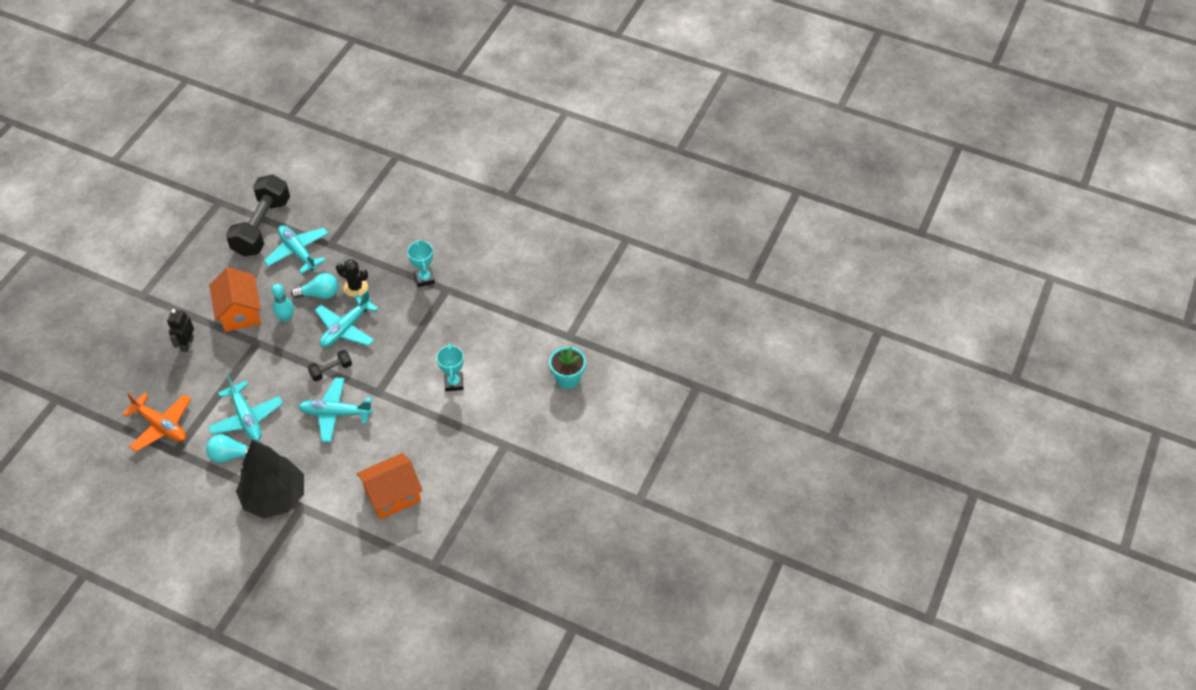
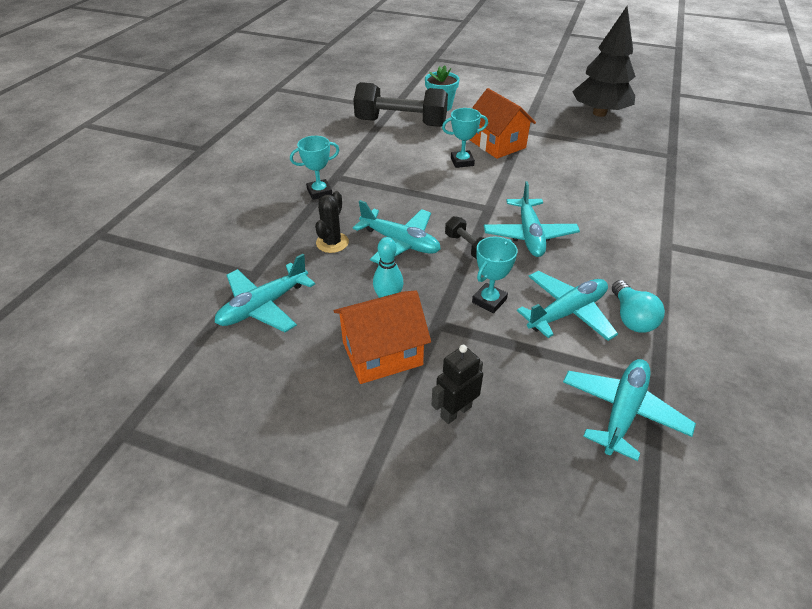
camera: 95 degrees left, 10 degrees down
(161, 426) = (622, 411): orange plane -> turquoise plane
(187, 344) = (455, 411): black robot -> black robot turned 135 degrees clockwise
(262, 226) = (201, 357): black dumbbell -> black dumbbell (401, 123)
(270, 374) = (489, 301): none -> turquoise trophy
(274, 497) = (667, 267): black tree -> black tree (599, 113)
(319, 294) = (344, 273): turquoise light bulb -> none
(392, 495) = (613, 185): orange house -> orange house (497, 144)

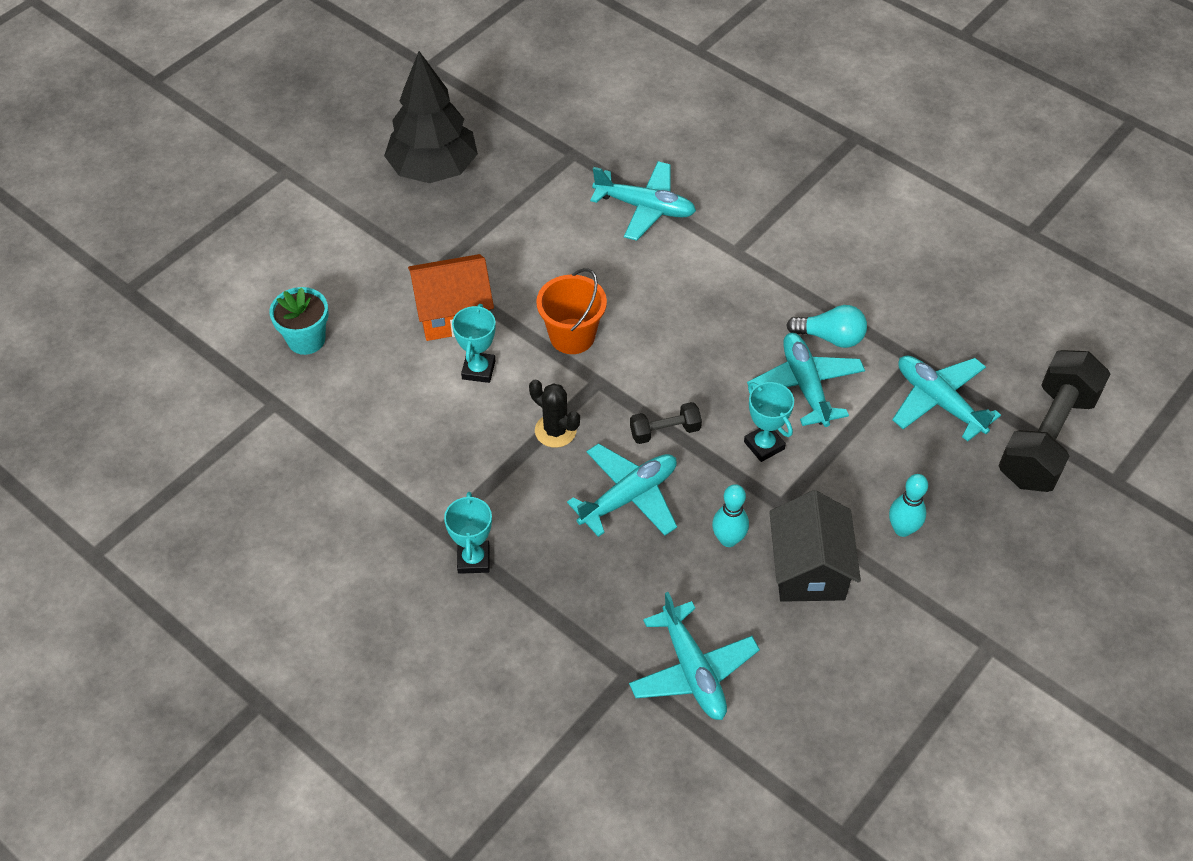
camera: 70 degrees left, 10 degrees up
(332, 243) = (598, 570): black cactus -> black cactus (555, 431)
(382, 353) = (808, 569): orange house -> black house
(401, 123) = (329, 406): black dumbbell -> black dumbbell (1046, 438)
(455, 411) = (902, 529): black robot -> turquoise bowling pin
(517, 189) = (572, 336): none -> orange bucket
(529, 235) = (668, 363): turquoise plane -> turquoise plane (645, 207)

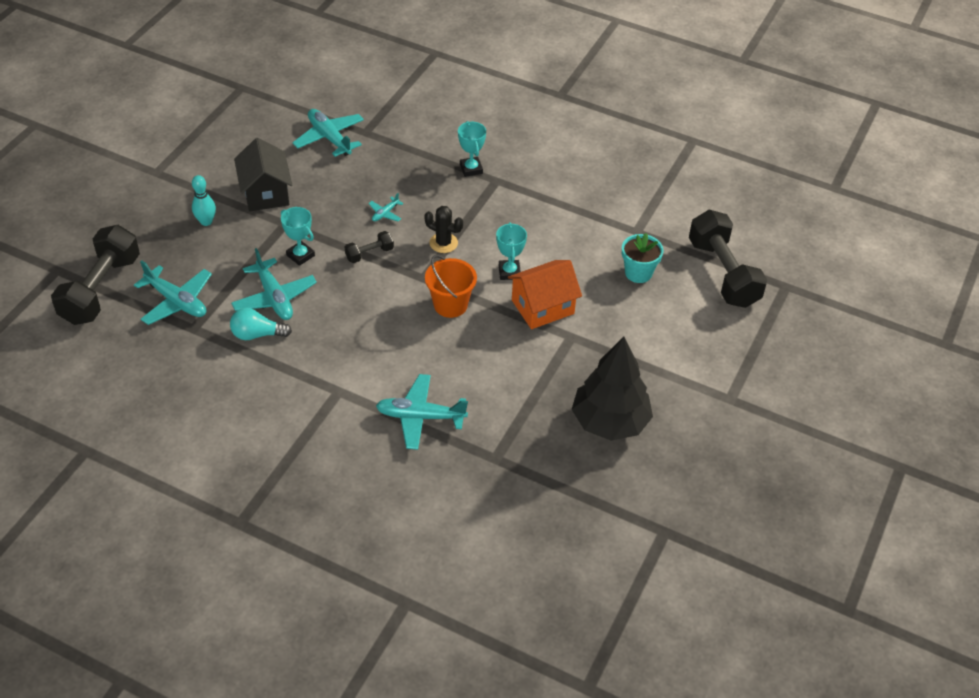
camera: 165 degrees right, 5 degrees down
(195, 320) = (723, 273): none -> black dumbbell
(628, 497) = (385, 213): turquoise plane -> turquoise plane, size x0.49
(728, 539) = (317, 200): turquoise bowling pin -> none

